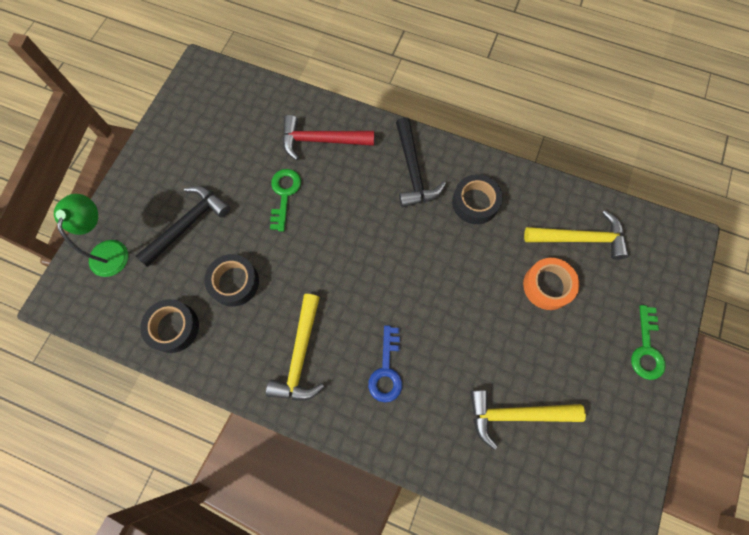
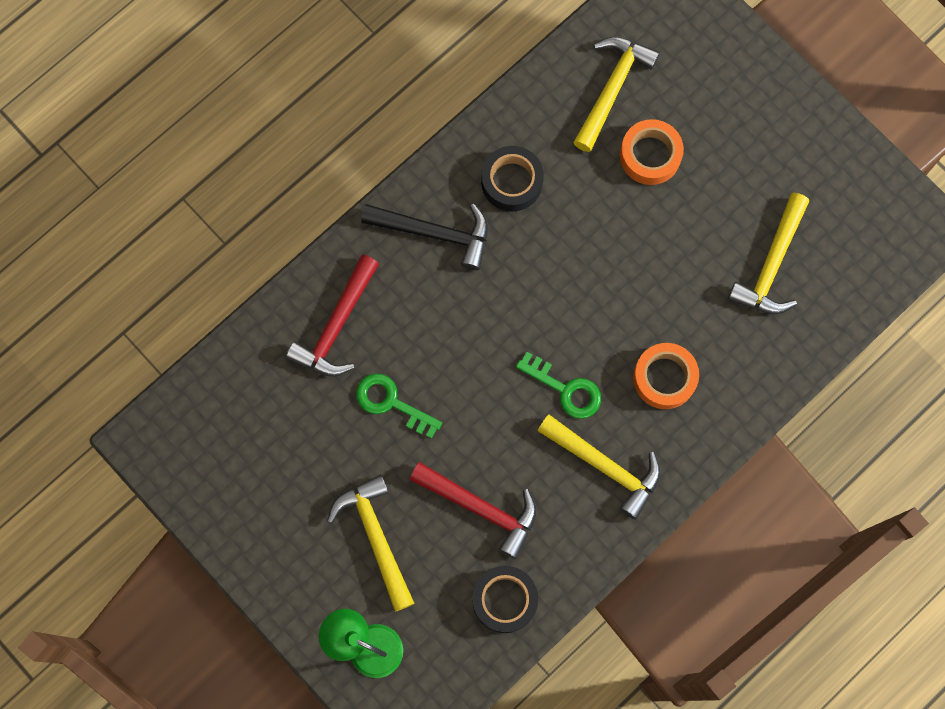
camera: 65 degrees left, 5 degrees up
(188, 224) = (376, 537): black hammer -> yellow hammer
(234, 282) = (481, 508): black tape -> red hammer
(386, 370) = (664, 378): blue key -> orange tape
(646, 349) = (765, 92): green key -> green key (565, 389)

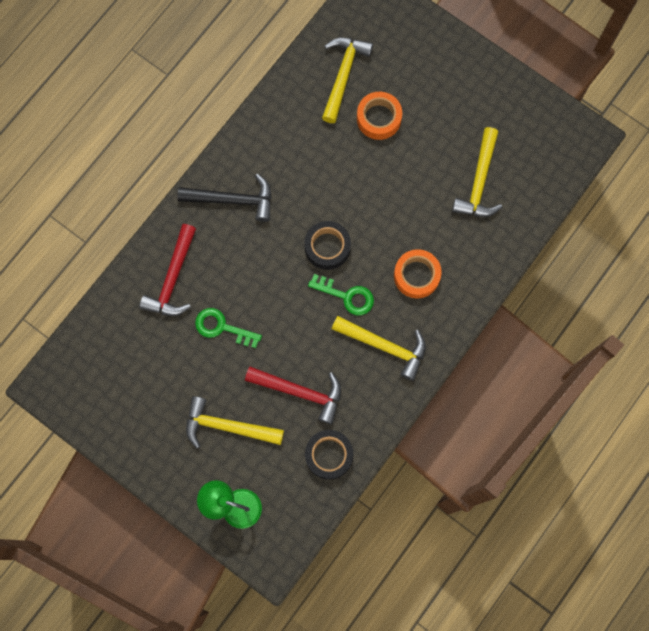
camera: 10 degrees left, 0 degrees up
(376, 537) = (227, 426): yellow hammer -> yellow hammer turned 45 degrees counterclockwise
(512, 182) = (282, 154): black tape -> black tape (327, 247)

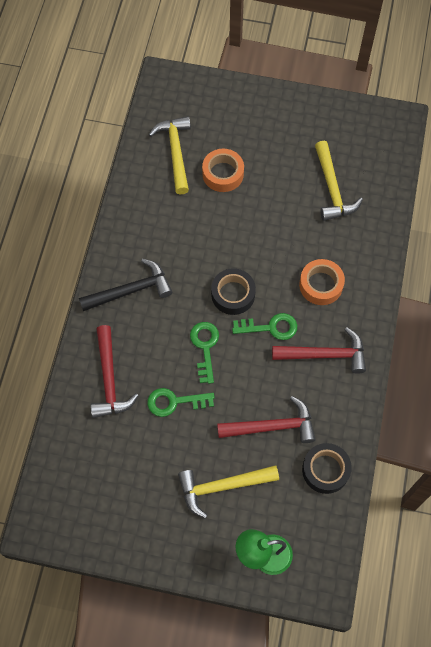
camera: 25 degrees left, 10 degrees down
(275, 287) = (205, 347): none -> green key
(384, 346) = (324, 355): yellow hammer -> red hammer

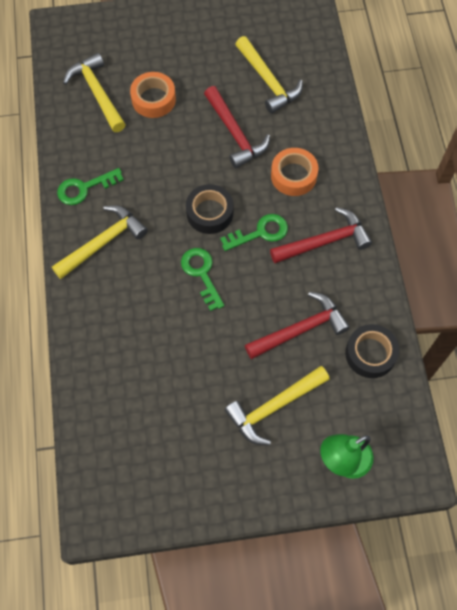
camera: 20 degrees left, 0 degrees up
(109, 379) = (114, 339): red hammer -> red hammer (235, 133)
(131, 290) = (103, 242): black hammer -> yellow hammer
(174, 402) = (191, 339): green key -> green key (84, 188)

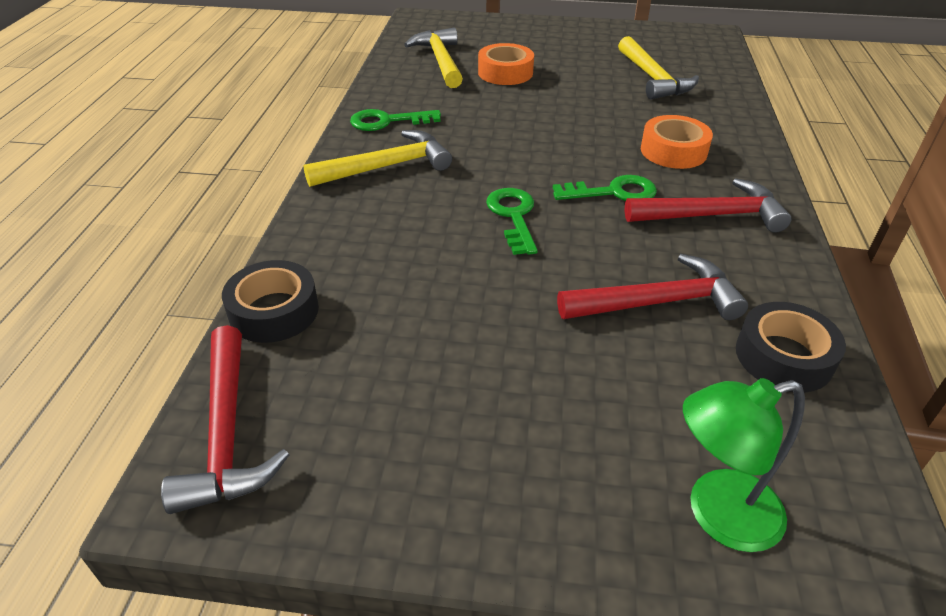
camera: 15 degrees right, 25 degrees down
(209, 213) = (545, 164): black tape -> black tape (274, 311)
(235, 133) = (600, 108): red hammer -> red hammer (227, 433)
(274, 407) = (589, 394): yellow hammer -> none

